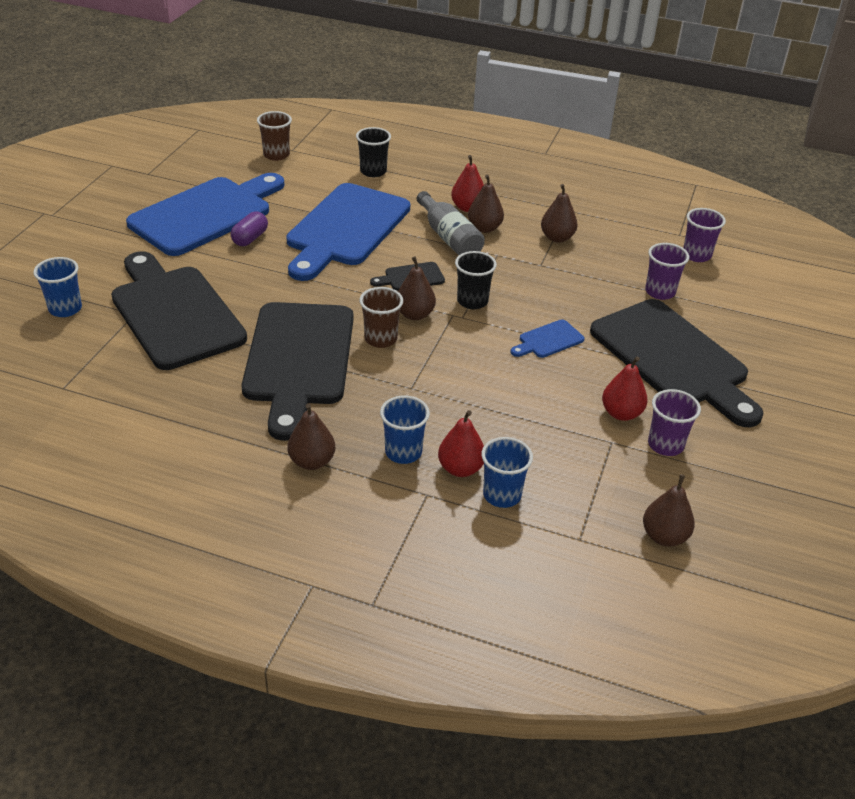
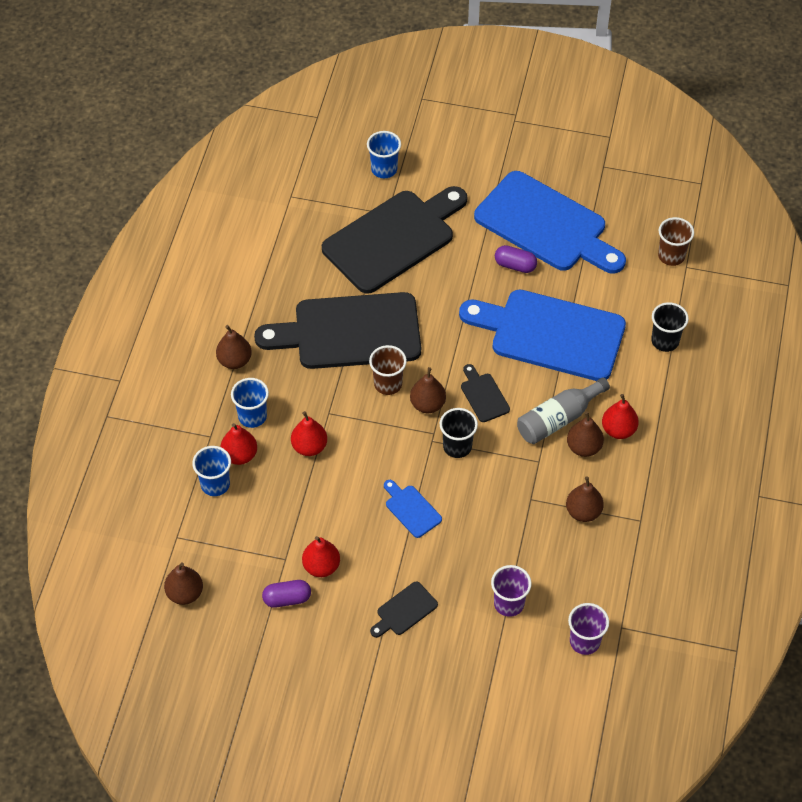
camera: 85 degrees right, 15 degrees up
(457, 407) = (309, 447): none -> red pear
(665, 445) = (287, 599): purple cup -> purple capsule
(673, 358) = (404, 610): black cutting board -> black cutting board, size x0.41

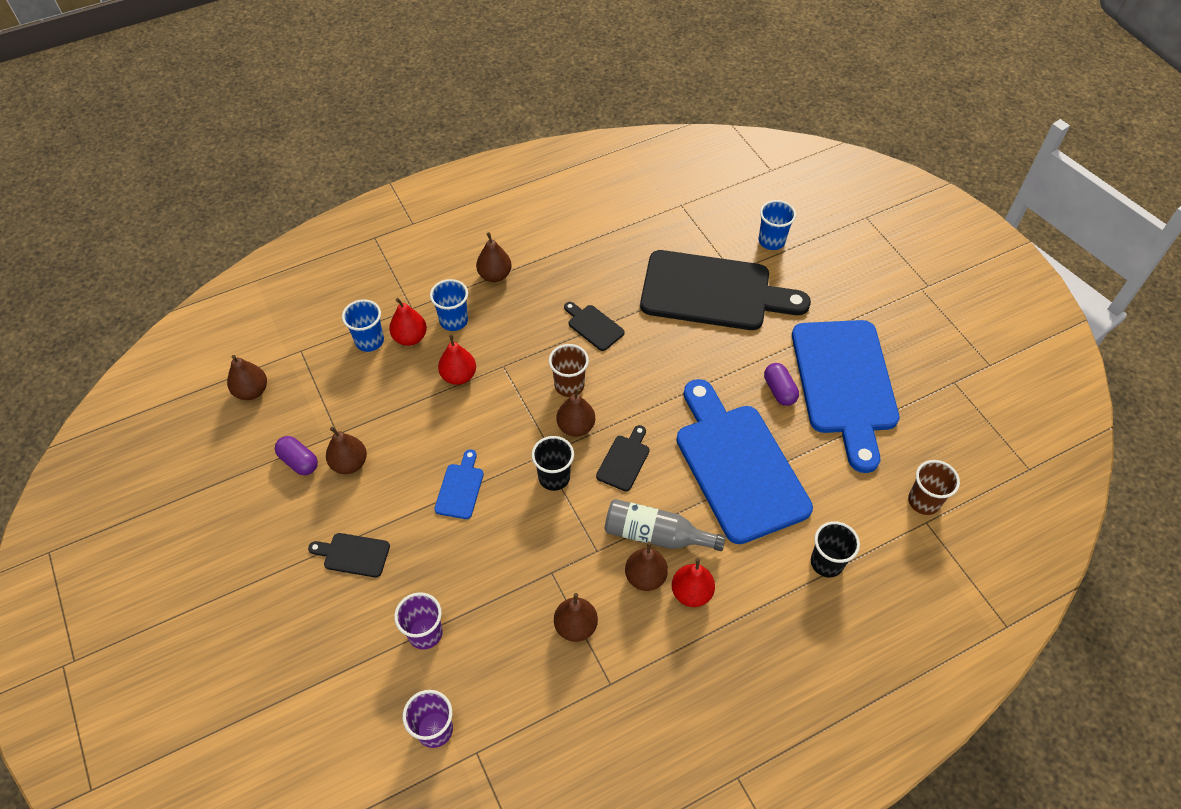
camera: 50 degrees right, 0 degrees up
(321, 566) = (349, 463): red pear -> brown pear
(349, 332) = (593, 326): black cutting board -> black cutting board, size x0.41

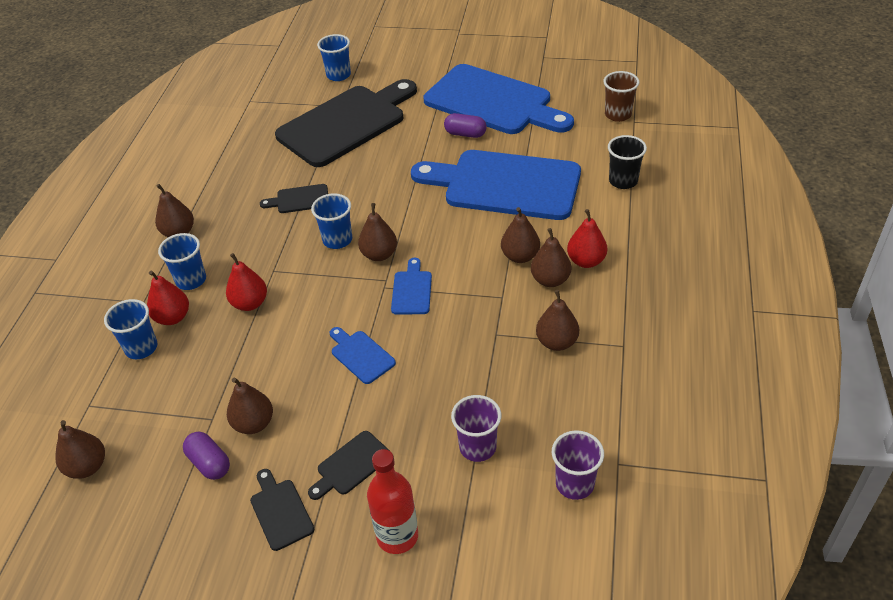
camera: 50 degrees left, 10 degrees down
(299, 461) = (209, 463): purple capsule -> purple capsule turned 60 degrees clockwise
(311, 629) = (397, 536): none -> red bottle
(554, 477) = (412, 290): black cup -> blue cutting board
(569, 385) = (337, 240): brown cup -> blue cup
(624, 460) = (438, 242): black cutting board -> black cutting board (280, 511)
(656, 535) = (520, 256): grey bottle -> brown pear

